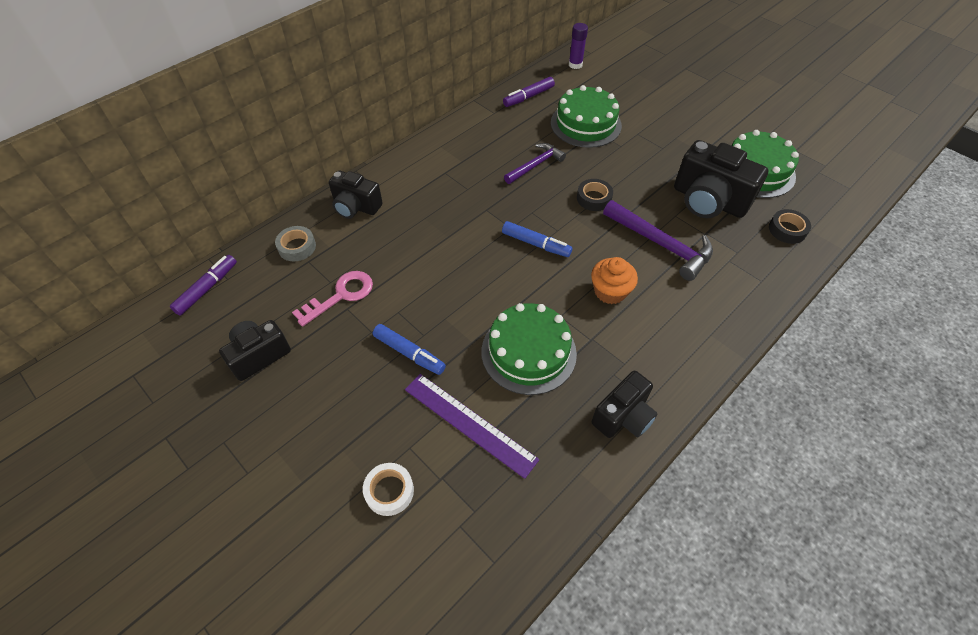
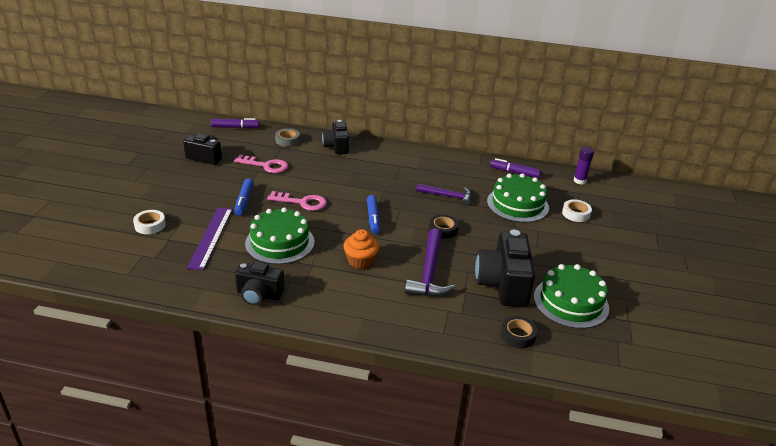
camera: 55 degrees right, 20 degrees down
(457, 294) = (302, 202): none -> pink key
(626, 96) = (576, 214): none -> white tape

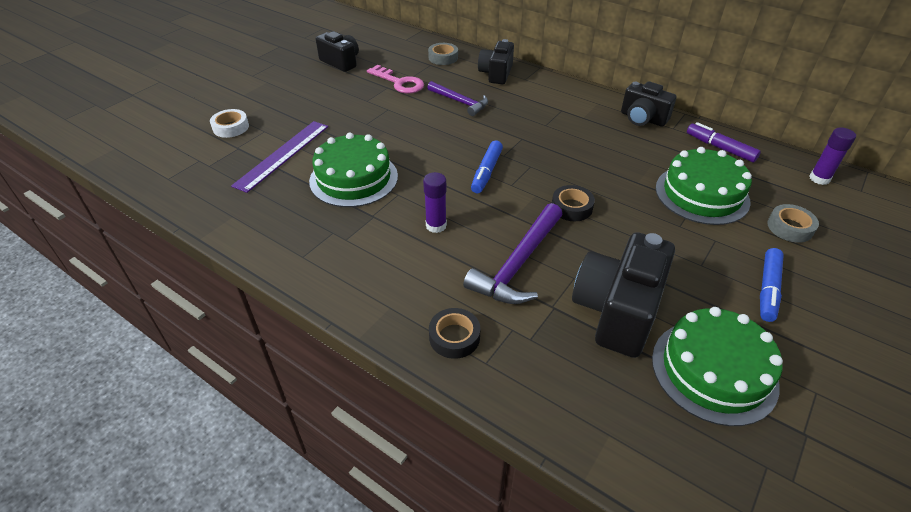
camera: 25 degrees right, 10 degrees up
(235, 127) = (395, 34): purple marker -> none
(244, 201) = (347, 119): blue marker -> blue marker (768, 289)
(259, 295) = (285, 240): black camera -> black camera (642, 119)
(302, 202) = (412, 134): pink key -> none
(361, 261) = (436, 225): orange cupcake -> purple glue stick
(447, 196) = (604, 162): purple hammer -> purple hammer (460, 102)
(517, 335) = (597, 402): black tape -> black tape (454, 337)
(576, 214) = (790, 227): white tape -> grey tape

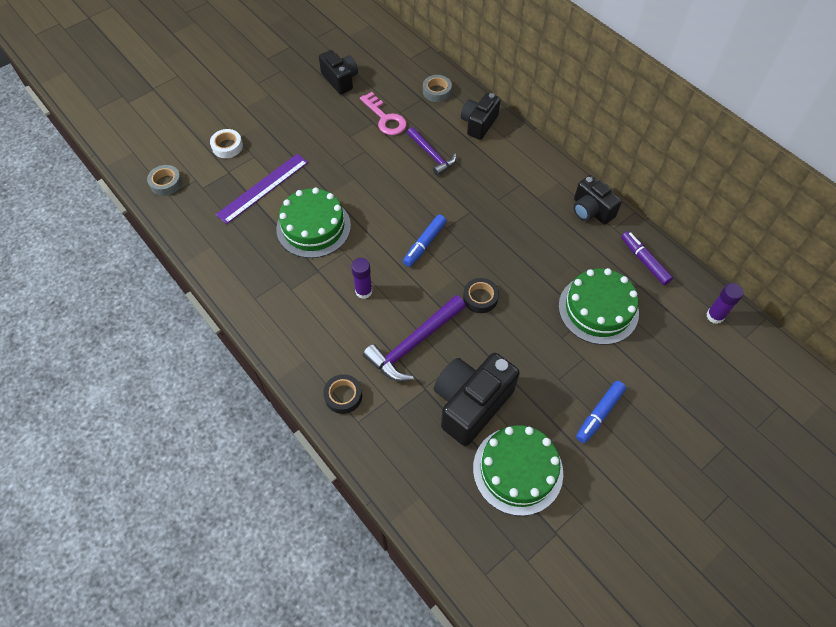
camera: 15 degrees right, 15 degrees up
(790, 227) = (654, 361): grey tape -> grey tape (166, 183)

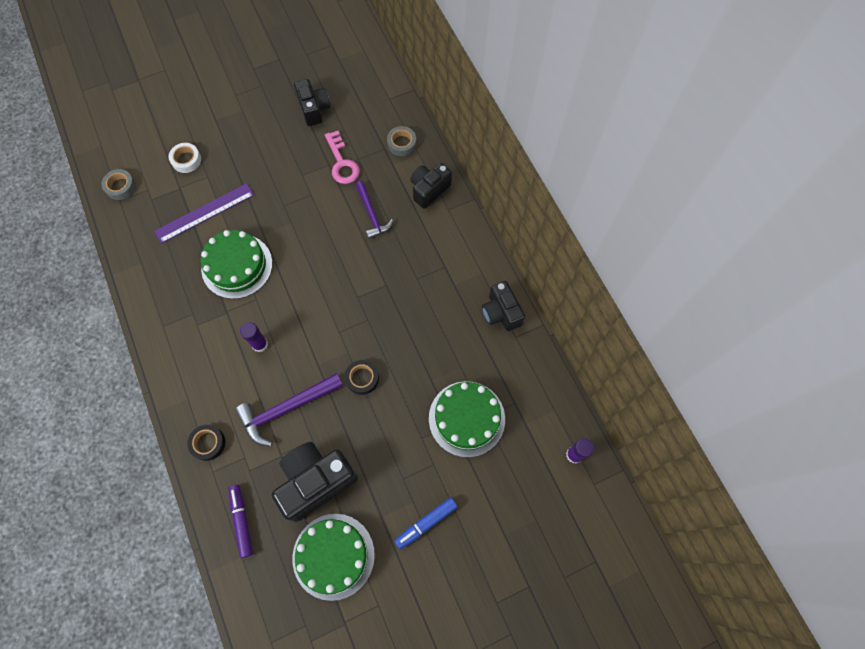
camera: 15 degrees right, 10 degrees up
(424, 244) = (331, 309): blue marker -> none
(644, 261) = (530, 379): purple marker -> purple marker (242, 521)

